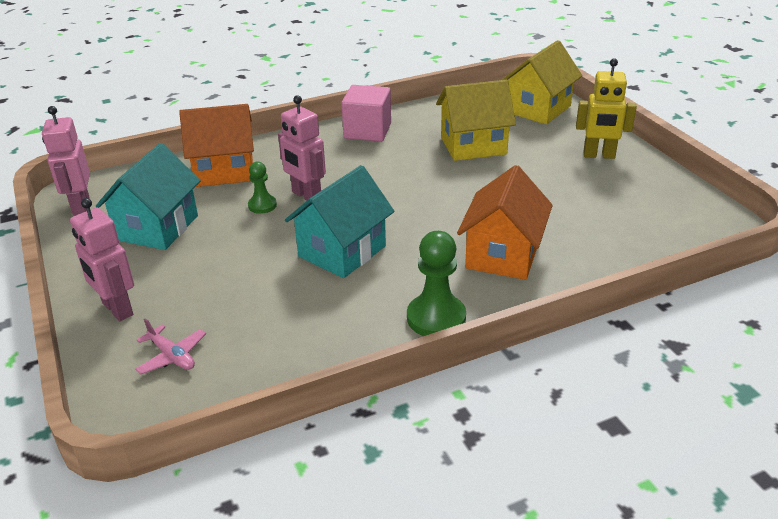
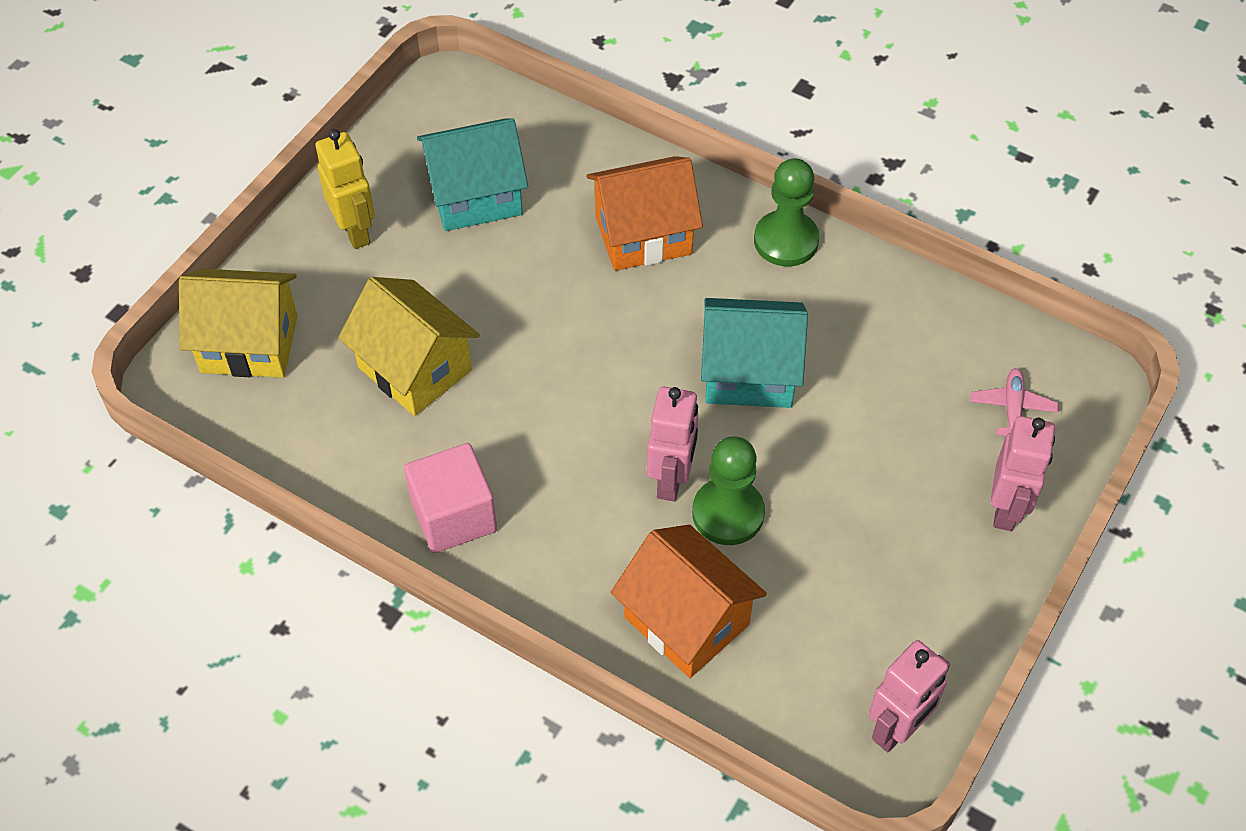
camera: 125 degrees left, 20 degrees up
(157, 227) = (860, 593): turquoise house -> turquoise house (475, 196)
(262, 205) = (728, 513): green pawn -> green pawn, size x1.71

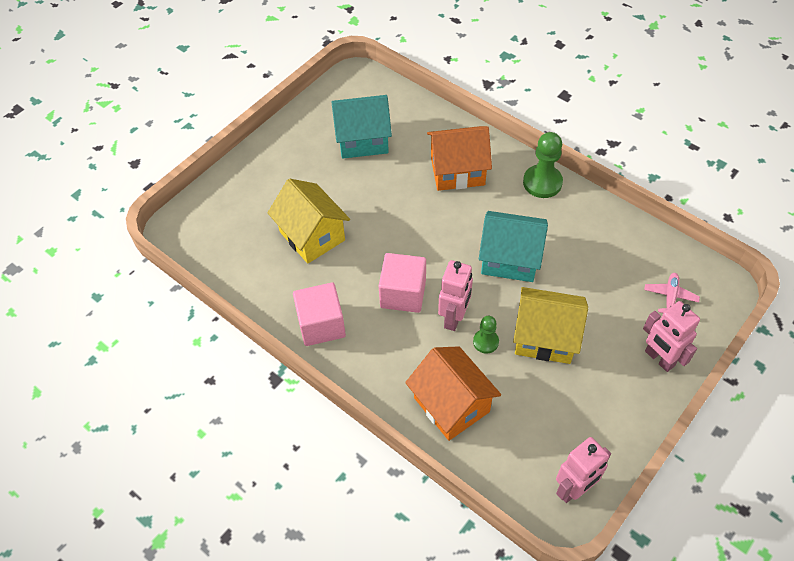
camera: 10 degrees right, 0 degrees up
(249, 344) = (220, 212): yellow house -> yellow house (545, 337)
(355, 231) = (290, 154): yellow robot -> none
(582, 449) = (403, 294): none -> pink cube
(728, 513) = (485, 342): green pawn -> green pawn, size x0.58
(1006, 509) = (659, 359): pink robot -> pink robot turned 120 degrees clockwise

